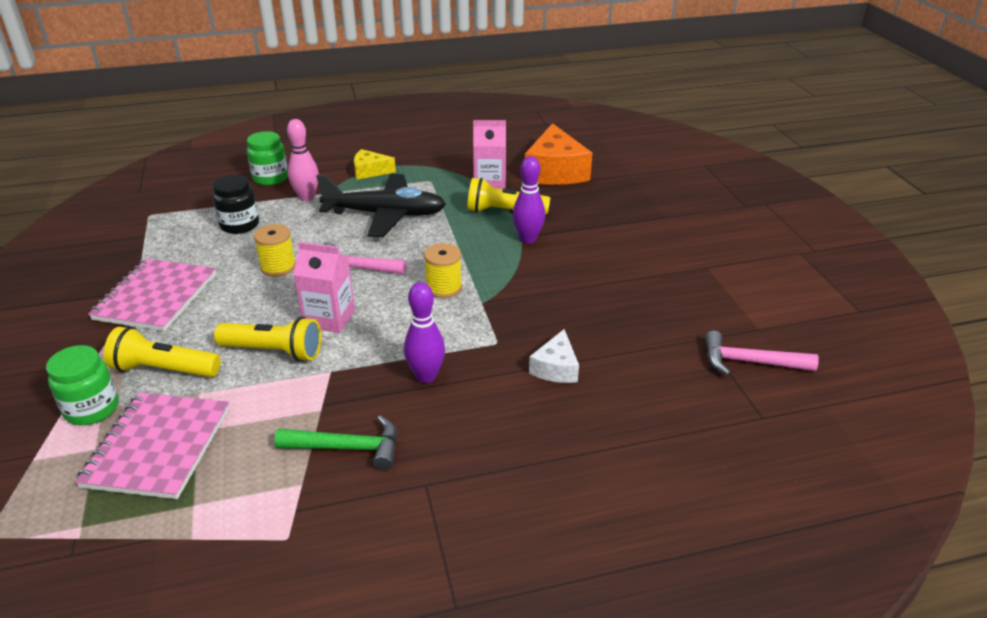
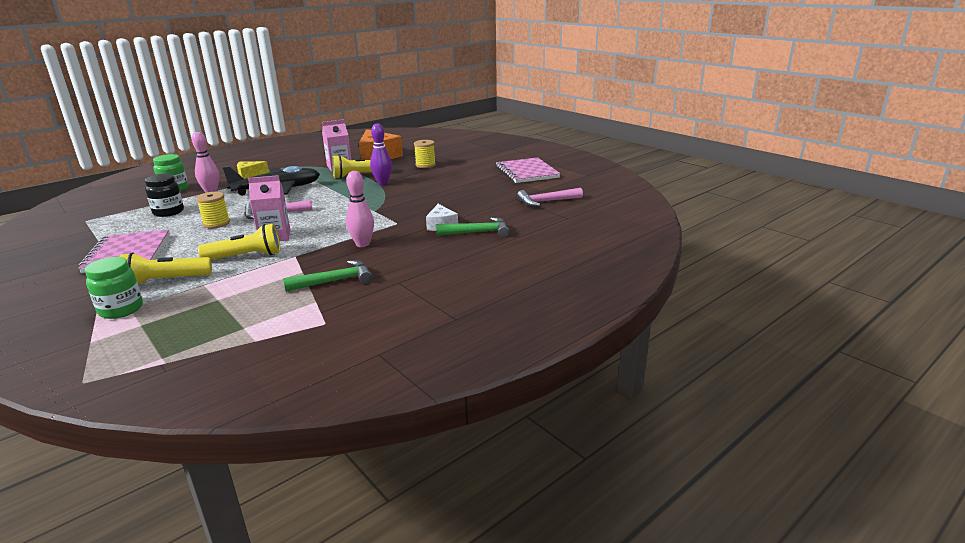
camera: 25 degrees left, 10 degrees down
(158, 447) = (193, 312): pink notebook -> pink notebook (527, 172)
(426, 376) = (362, 244): purple bowling pin -> pink bowling pin
(444, 288) = (344, 210): yellow spool -> yellow spool (425, 165)
(599, 405) = (477, 232): none -> green hammer

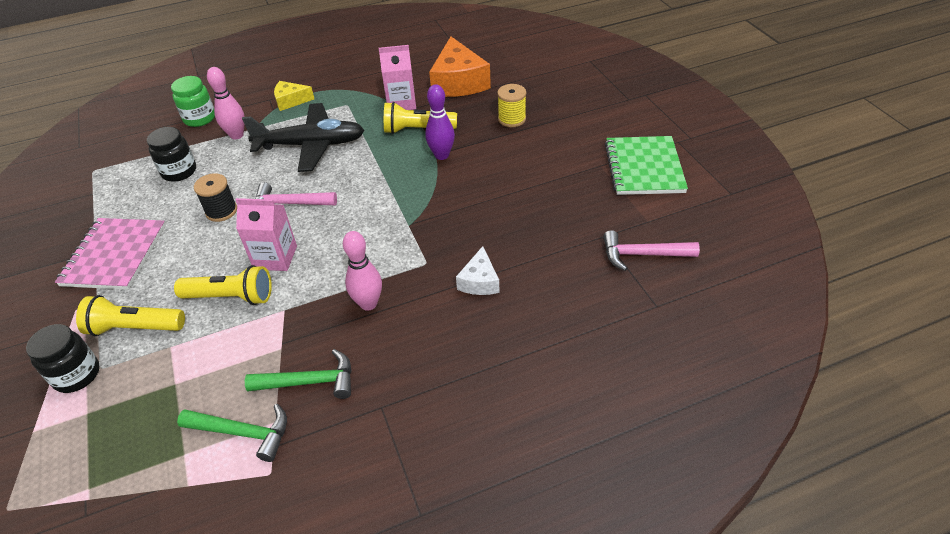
camera: 20 degrees right, 20 degrees up
(121, 309) = (77, 375): green jar -> black jar
(216, 223) = (221, 211): yellow spool -> black spool
(477, 232) = (519, 313): green hammer -> green hammer (242, 433)
(527, 172) = (644, 167): pink notebook -> green notebook

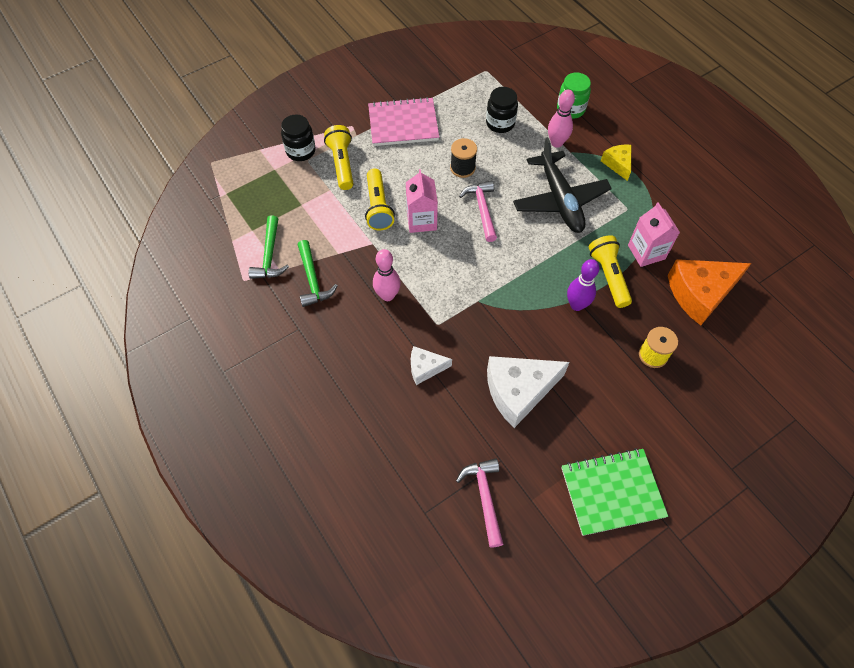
camera: 75 degrees right, 15 degrees up
(527, 211) = (518, 391): none -> white cheese

